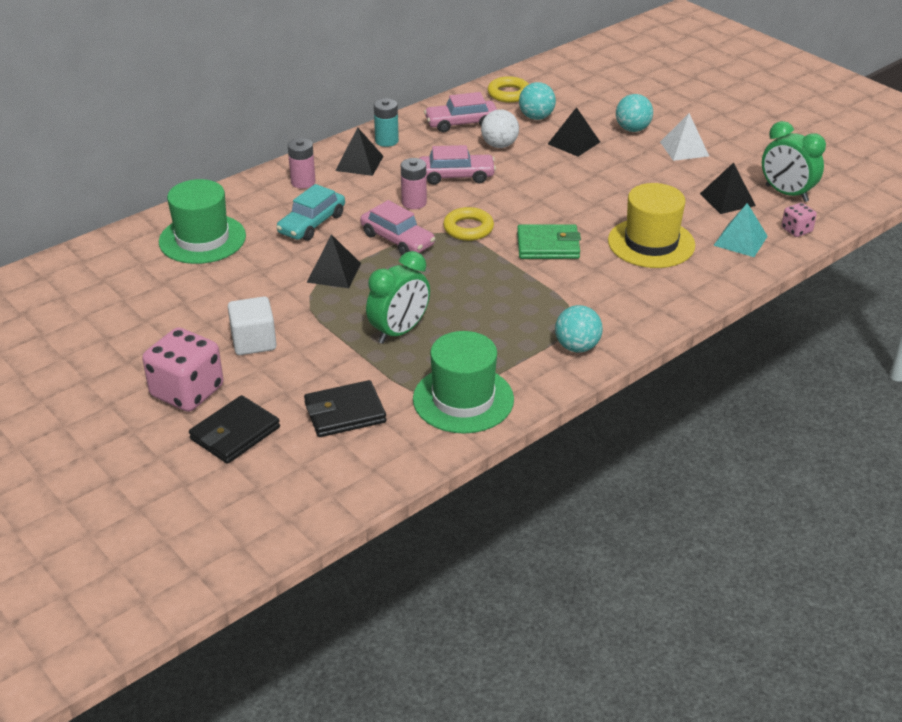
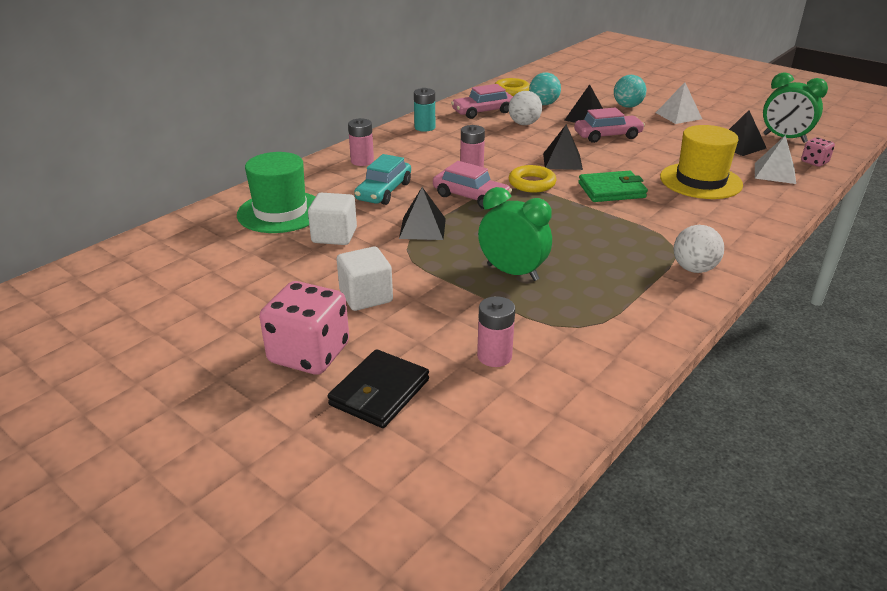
camera: 10 degrees left, 5 degrees down
(246, 272) = (334, 235): none -> white cube
(345, 413) = (494, 356): black wallet -> pink battery
(359, 163) = (408, 144): black pyramid -> black pyramid (562, 161)
(399, 331) = (512, 272): green clock -> green clock turned 90 degrees counterclockwise
(456, 176) = (499, 147): pink car -> pink car (607, 136)
(463, 399) = (612, 328): green hat -> none
(577, 347) = (694, 269): turquoise ball -> white ball
(740, 240) = (774, 173): turquoise pyramid -> white pyramid

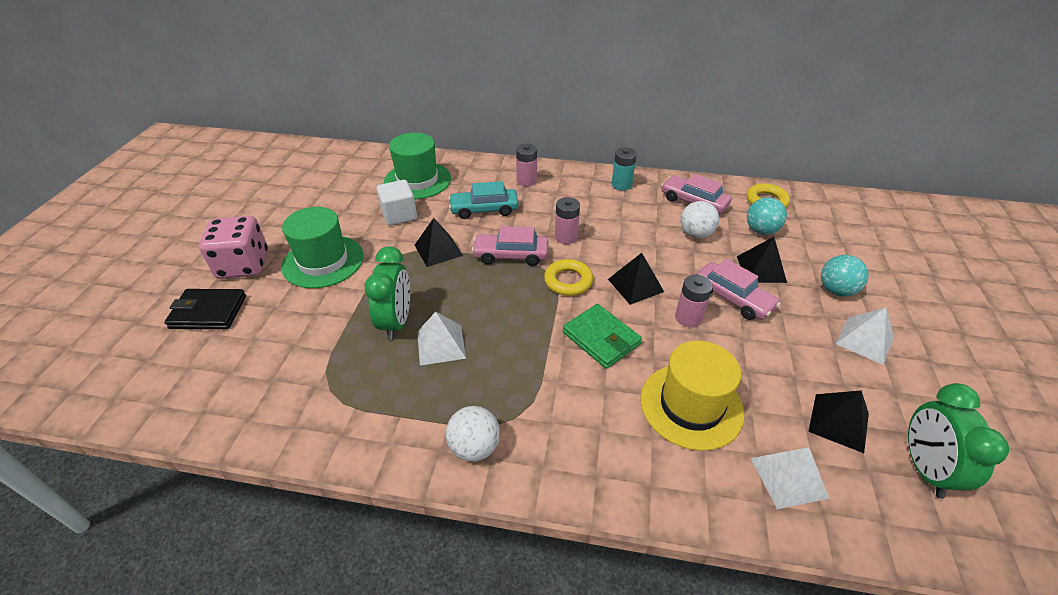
camera: 60 degrees right, 10 degrees up
(366, 296) = (323, 261): white cube -> green hat
(471, 197) = (511, 255): pink car -> pink car turned 90 degrees clockwise
(494, 356) = (268, 353): pink battery -> pink battery (688, 318)
(563, 257) = (441, 344): none -> white pyramid
(814, 162) = (876, 521): pink dice -> none

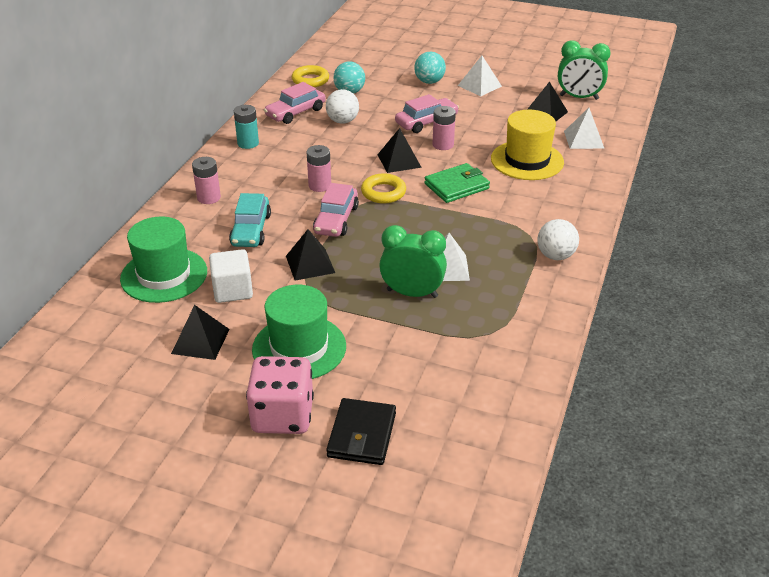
camera: 80 degrees left, 5 degrees down
(761, 269) = (397, 103): black pyramid -> black pyramid (200, 341)

